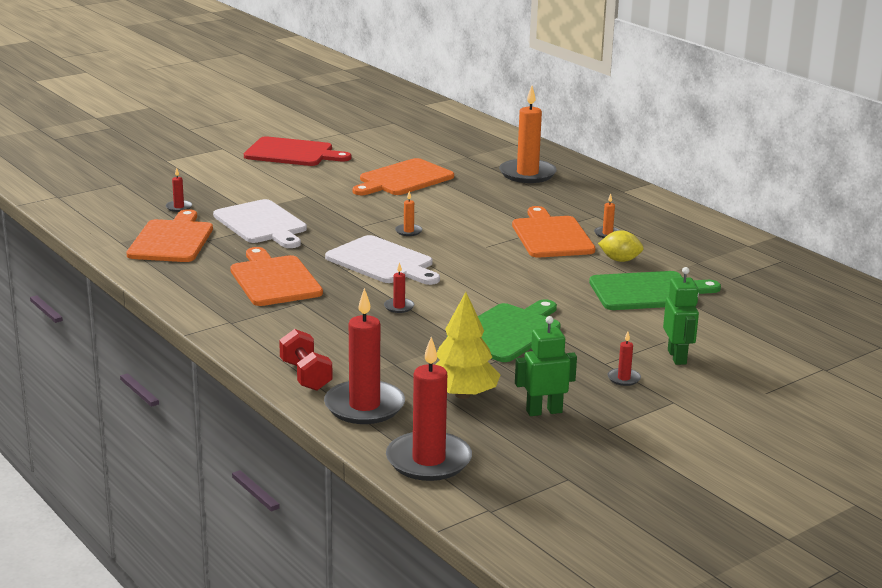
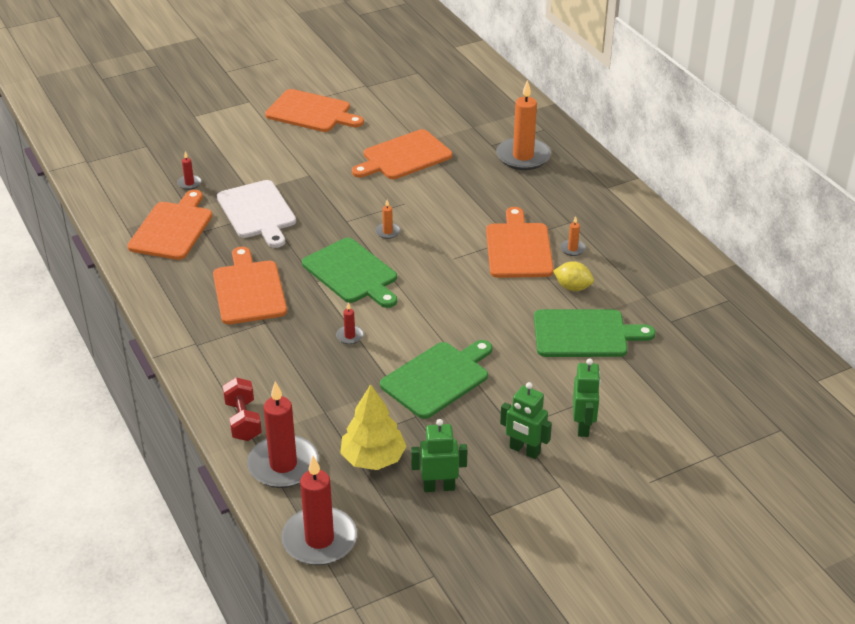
camera: 10 degrees right, 15 degrees up
(292, 153) = (311, 112): red cutting board -> orange cutting board
(382, 262) = (352, 273): white cutting board -> green cutting board
(623, 378) = (524, 450): red candle -> green robot

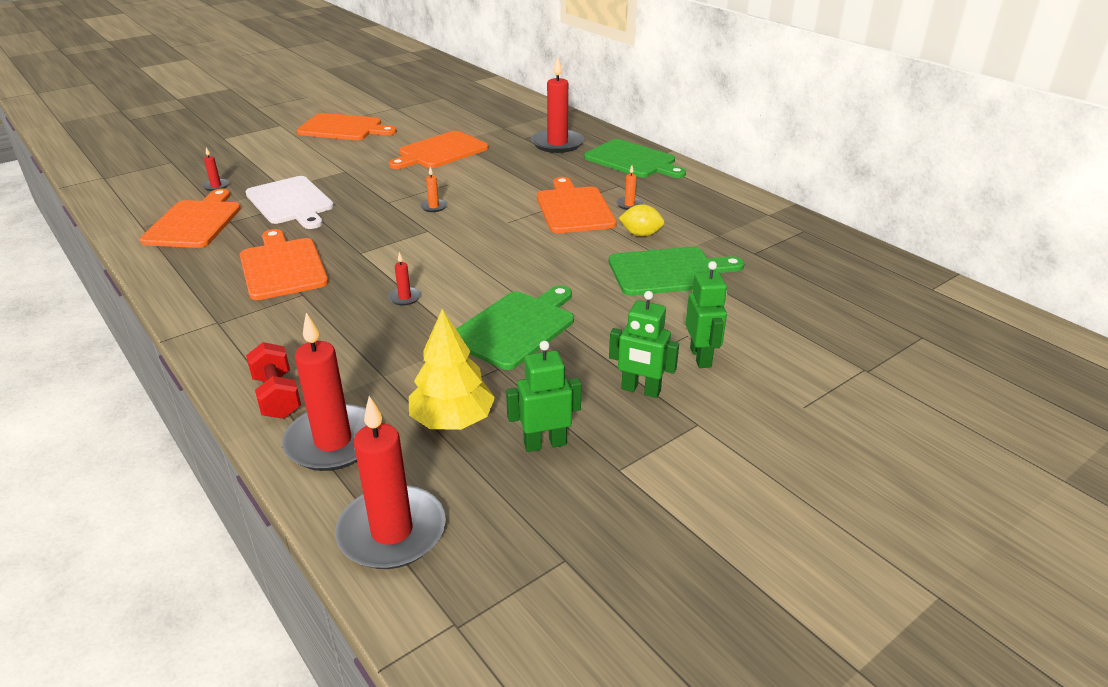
camera: 10 degrees left, 5 degrees down
(352, 273) = (400, 242): green cutting board -> green cutting board (632, 160)
(523, 156) = (557, 144): orange candle -> red candle

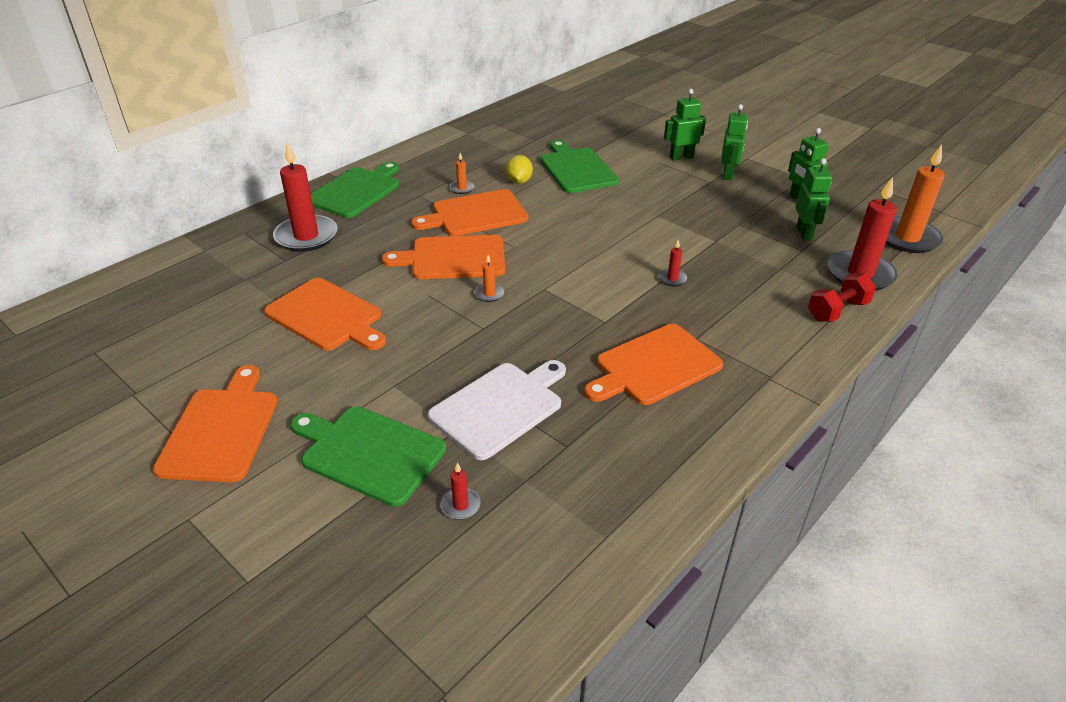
camera: 100 degrees left, 5 degrees up
(195, 222) = (579, 481): orange cutting board -> orange cutting board (453, 258)
(392, 531) = (907, 238): red candle -> orange candle
(452, 420) = (804, 233): yellow tree -> green robot
(516, 327) = (686, 222): green cutting board -> green cutting board (369, 453)

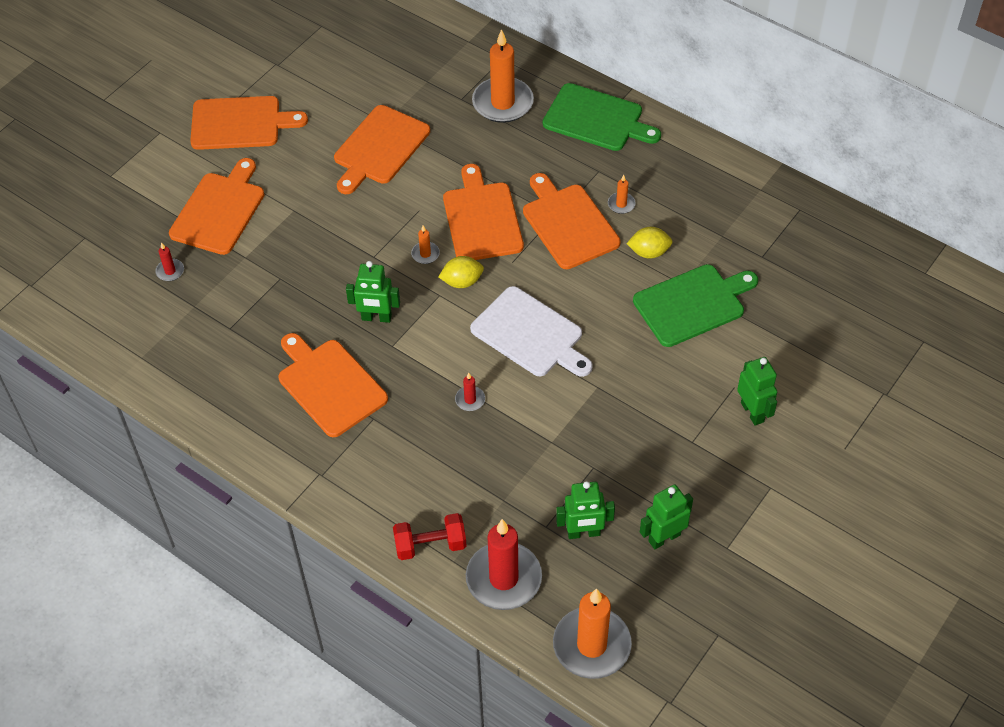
camera: 85 degrees right, 15 degrees up
(306, 236) = (502, 103): red candle -> orange candle
(369, 453) = (219, 210): green cutting board -> orange cutting board
(500, 407) = (271, 281): white cutting board -> white cutting board (530, 334)
(530, 274) = (462, 282): none -> yellow lemon
(728, 174) = (716, 462): green robot -> green robot (376, 318)
(837, 311) = (430, 545): red dumbbell -> red dumbbell turned 60 degrees counterclockwise

